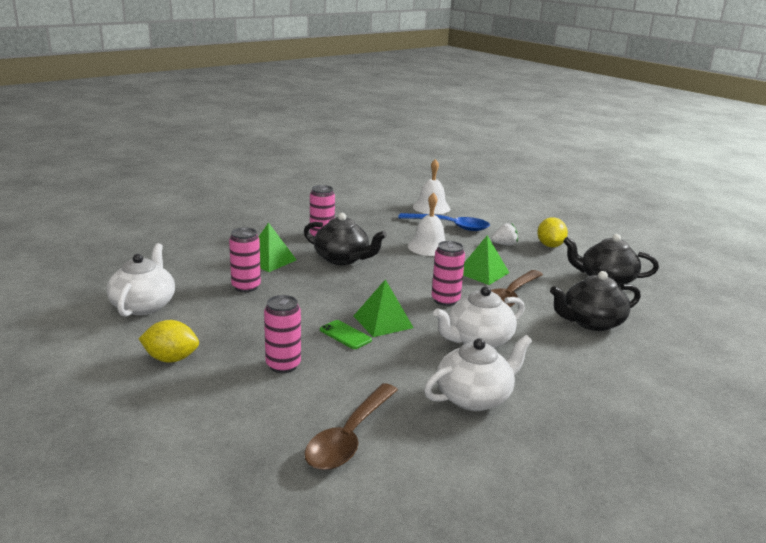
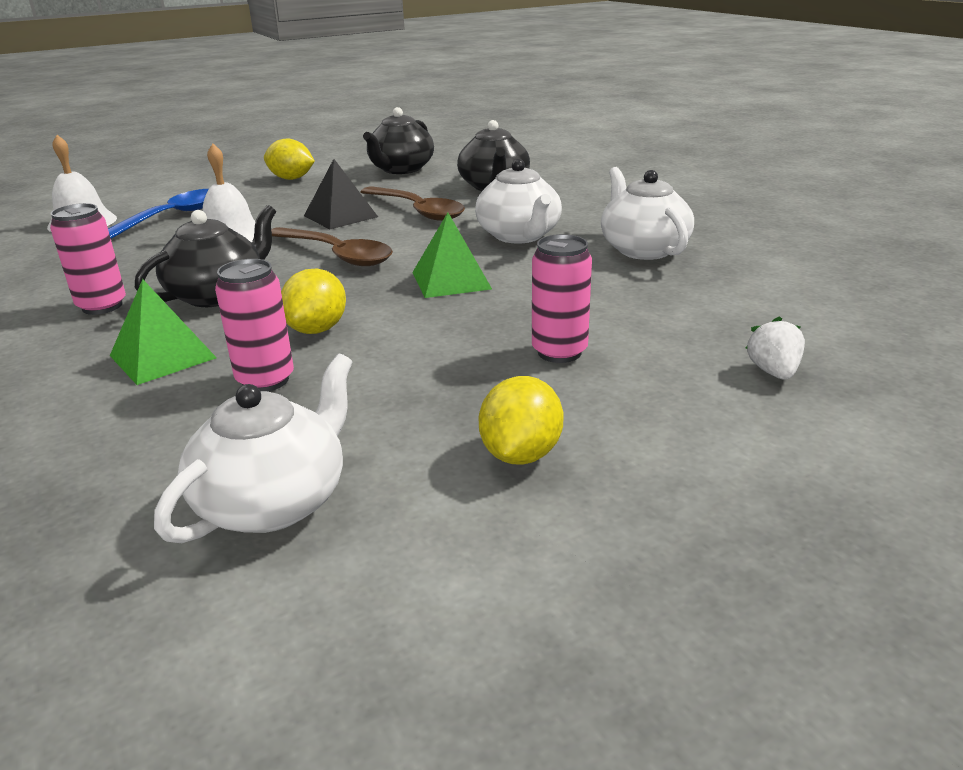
camera: 75 degrees left, 5 degrees up
(144, 305) = (274, 501): white teapot -> white teapot turned 105 degrees clockwise
(303, 290) = (317, 329): none -> yellow lemon
(345, 335) = (481, 306): green phone -> none
(349, 437) = (733, 316): brown spoon -> brown spoon (337, 255)
(445, 300) = (408, 241): pink can -> none
(482, 272) = (340, 216): green pyramid -> black pyramid
(504, 244) = (266, 197): white strawberry -> white strawberry (773, 372)

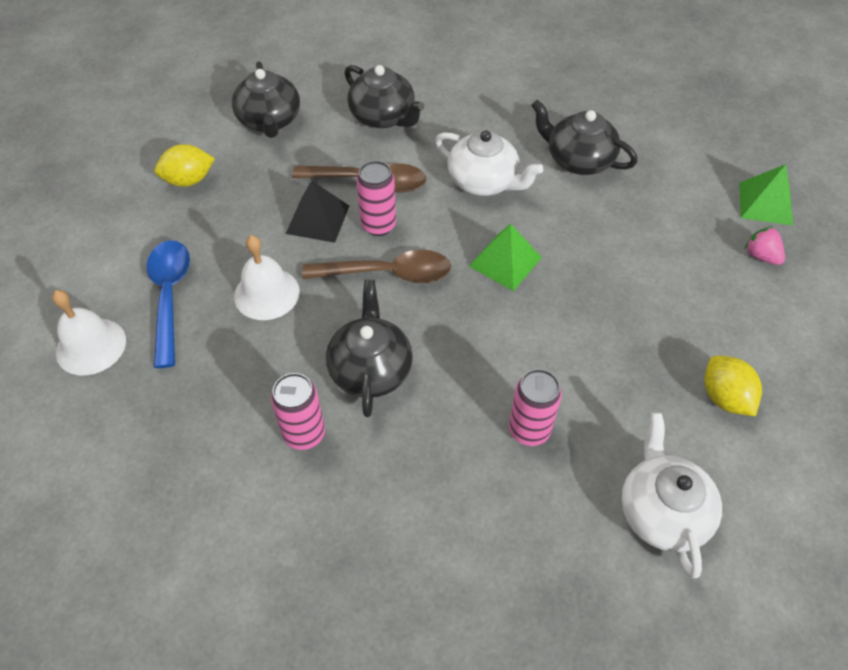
camera: 40 degrees left, 25 degrees up
(163, 356) = (434, 452): green pyramid -> green pyramid (765, 203)
(317, 329) = (491, 364): yellow lemon -> none
(559, 352) = (650, 301): pink can -> pink can (378, 225)
(643, 249) = (578, 160): white teapot -> black teapot
(773, 372) = (761, 256): white strawberry -> pink strawberry

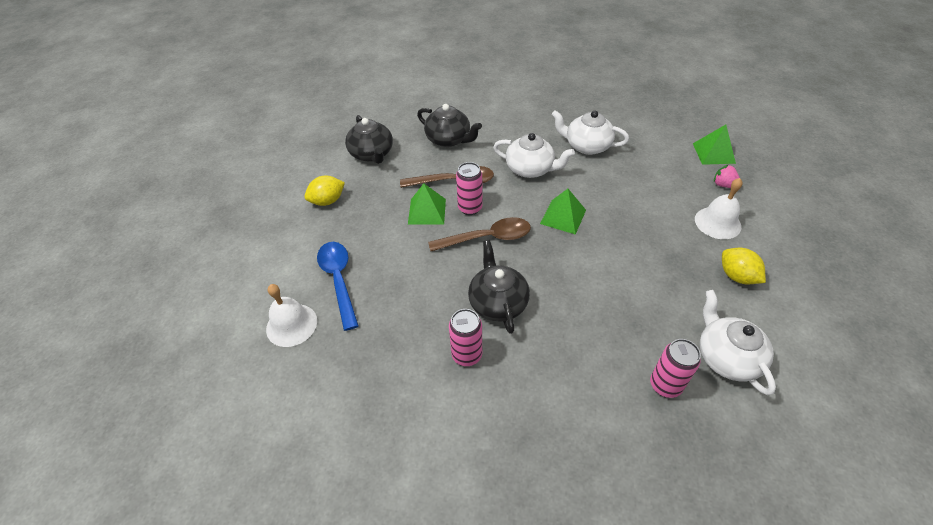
camera: 10 degrees left, 5 degrees down
(267, 293) = (408, 266): white bell -> white bell (717, 222)
(318, 219) = (427, 211): black pyramid -> green pyramid
(529, 430) = (619, 322): pink can -> pink can (665, 385)
(578, 160) = (586, 146): black teapot -> white teapot

